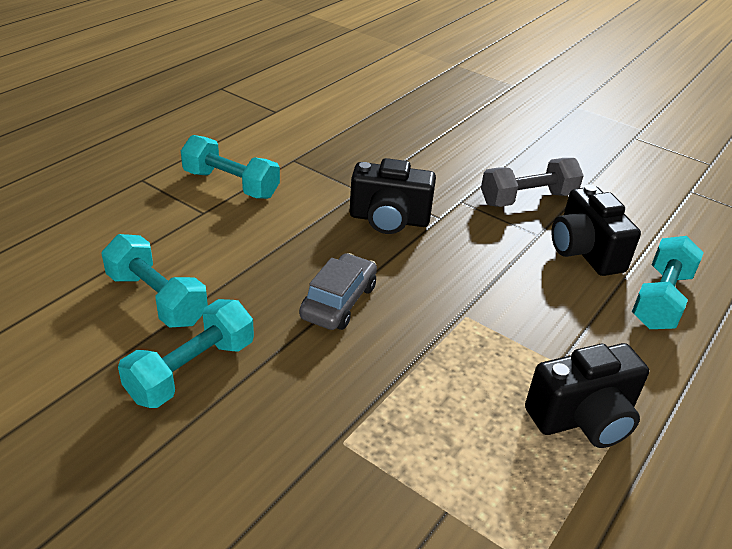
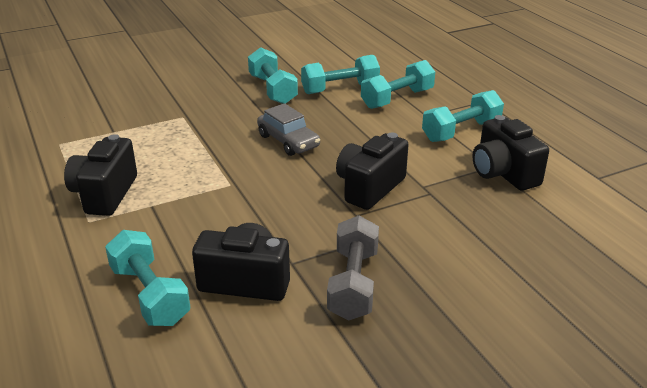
camera: 120 degrees right, 5 degrees down
(167, 242) = (397, 99): none -> turquoise dumbbell
(302, 153) = (503, 173): none -> black camera

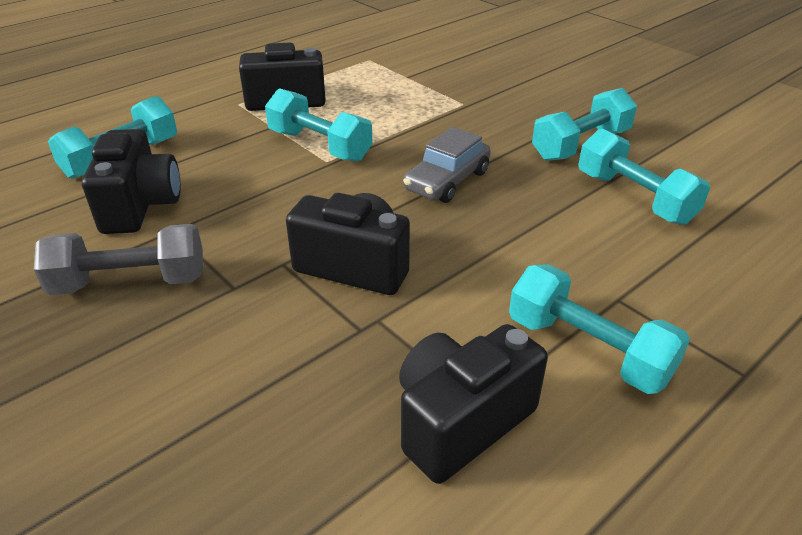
camera: 75 degrees right, 5 degrees up
(397, 99) = (651, 259): turquoise dumbbell -> turquoise dumbbell (319, 146)

